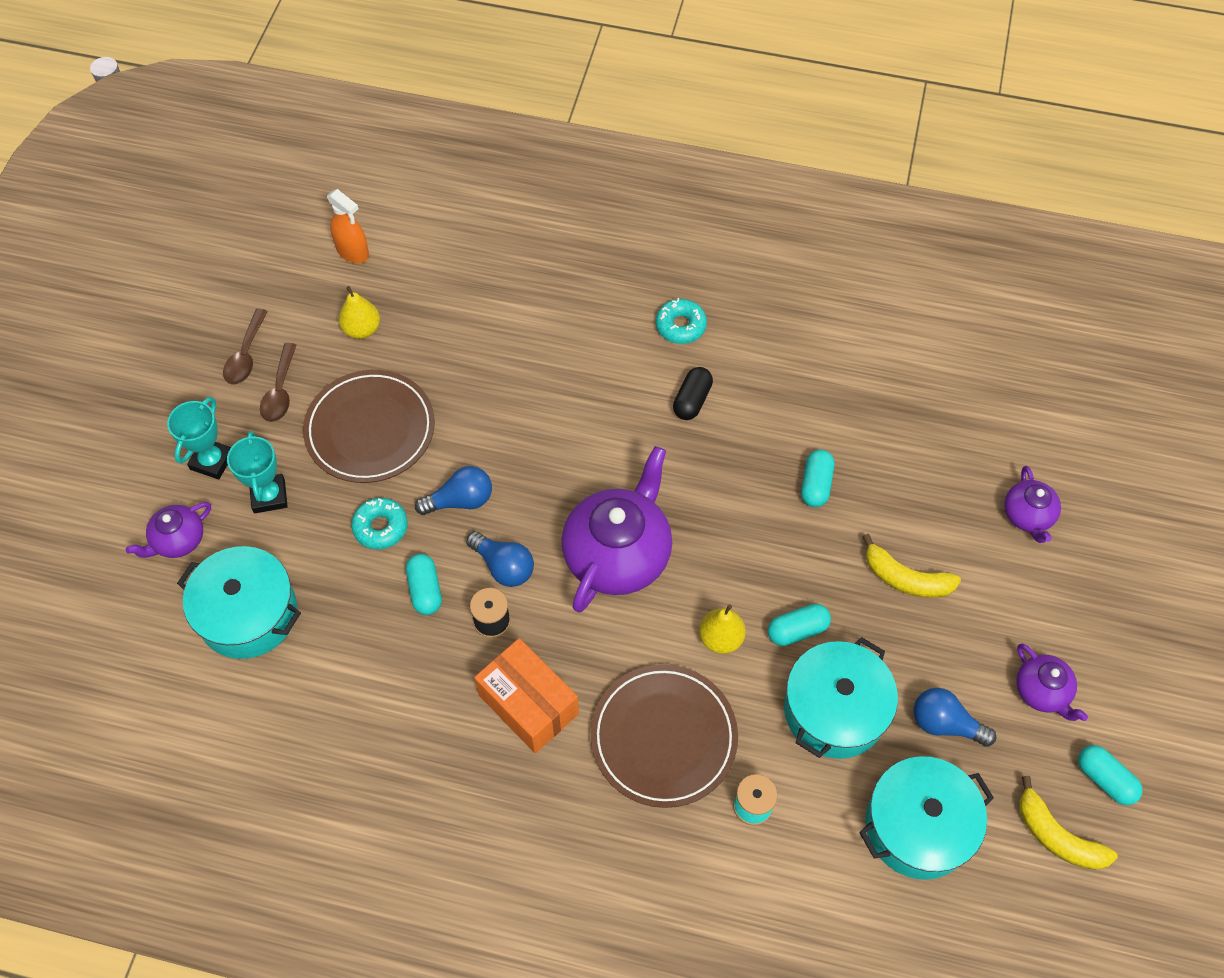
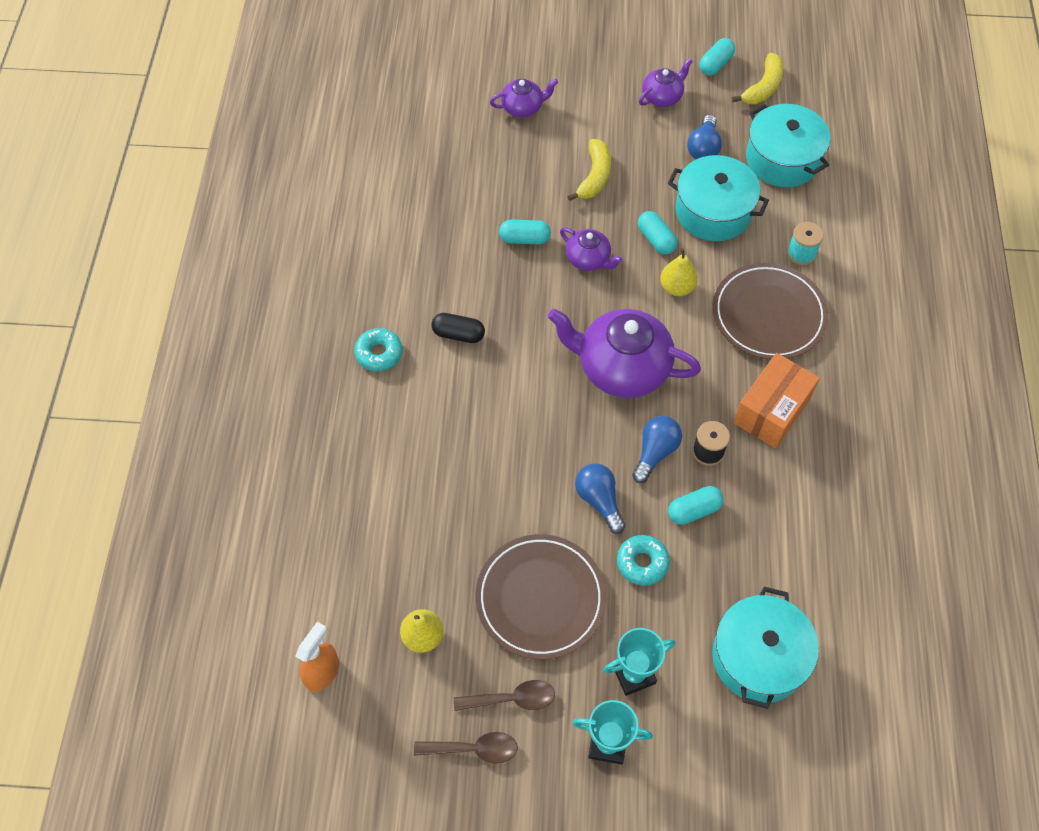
camera: 100 degrees left, 0 degrees up
(178, 540) = (702, 749): purple teapot -> purple teapot (588, 259)

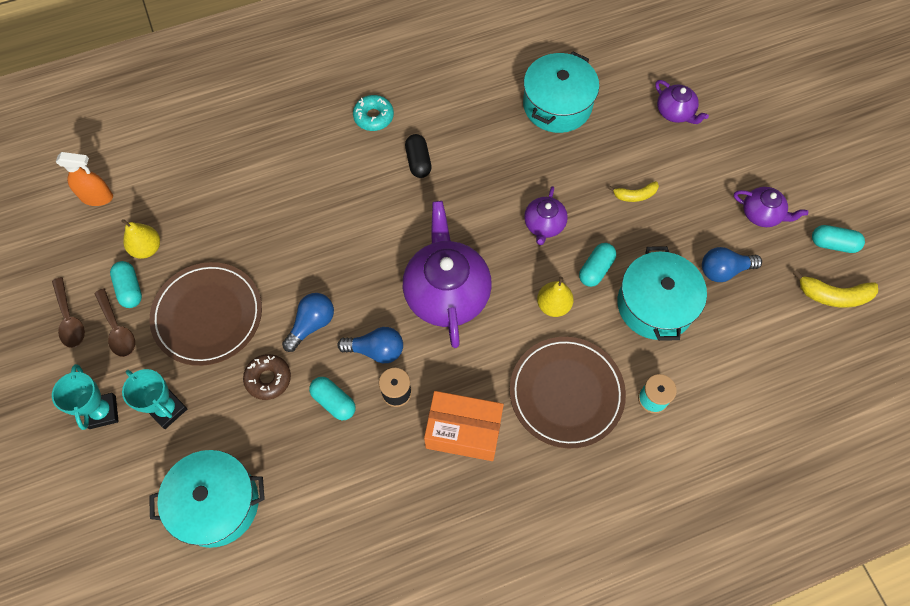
camera: 65 degrees right, 5 degrees up
(524, 239) = (537, 169): turquoise capsule -> turquoise capsule (130, 289)
(594, 176) = (635, 195): yellow banana -> yellow banana, size x0.64
(642, 562) = (268, 379): turquoise donut -> brown donut
(782, 159) = (755, 343): turquoise pot -> turquoise pot (557, 105)

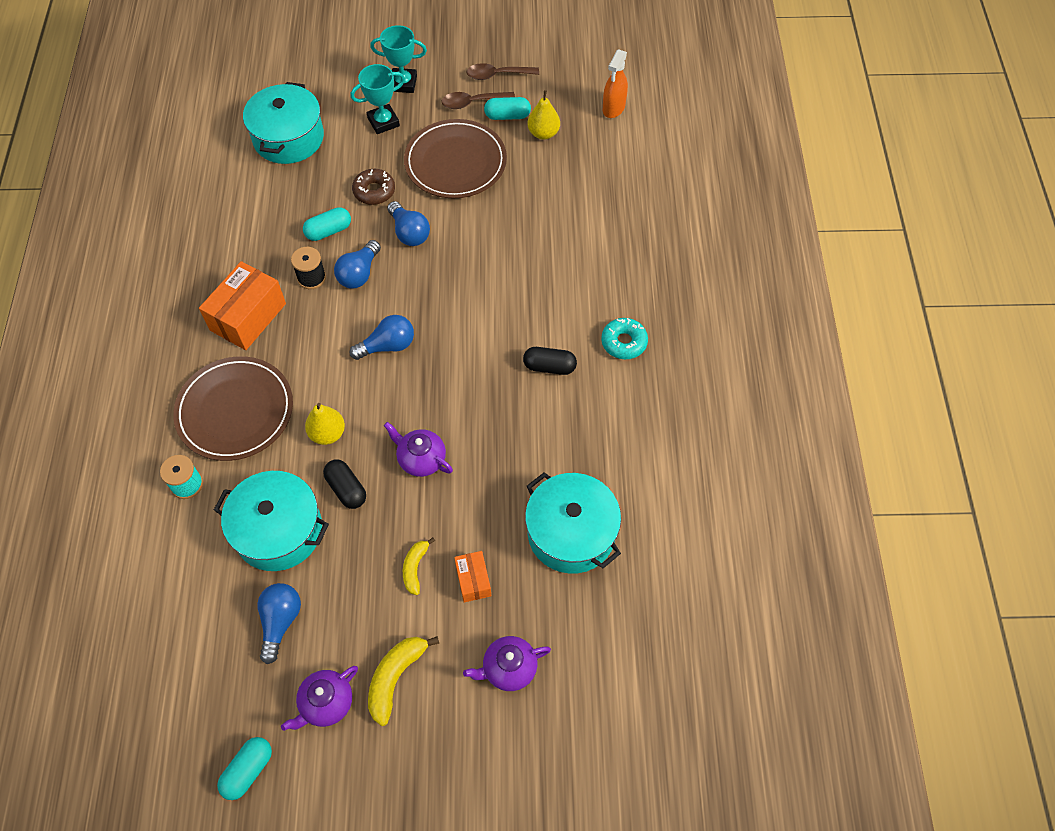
camera: 110 degrees right, 5 degrees down
(447, 293) = (388, 346): purple teapot -> blue light bulb
(596, 269) = (346, 489): turquoise capsule -> black capsule
(625, 154) = (473, 580): none -> orange box
(833, 295) = (189, 732): yellow banana -> yellow banana (395, 678)

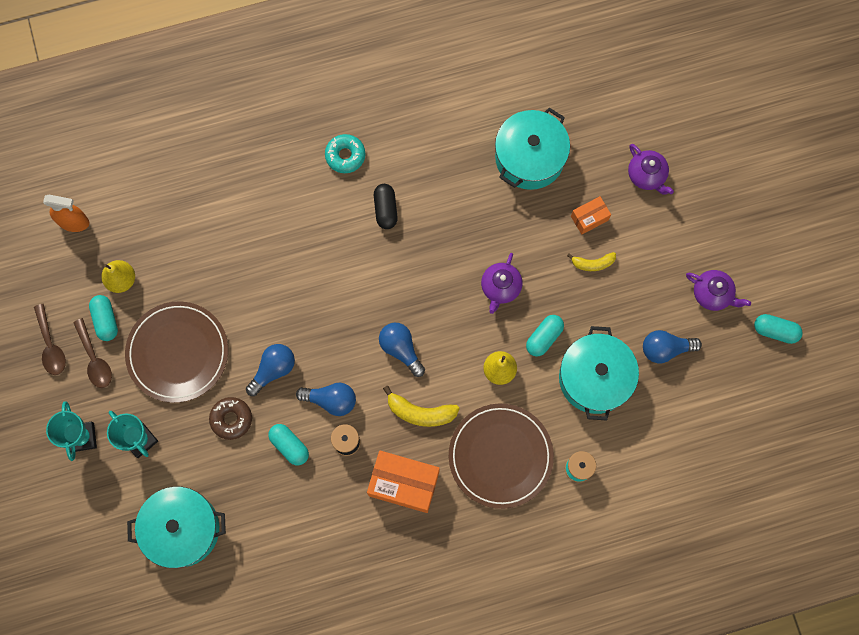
camera: 105 degrees left, 15 degrees up
(346, 489) = (544, 337): black capsule -> turquoise capsule
(395, 678) = (679, 251): yellow banana -> yellow banana (420, 412)

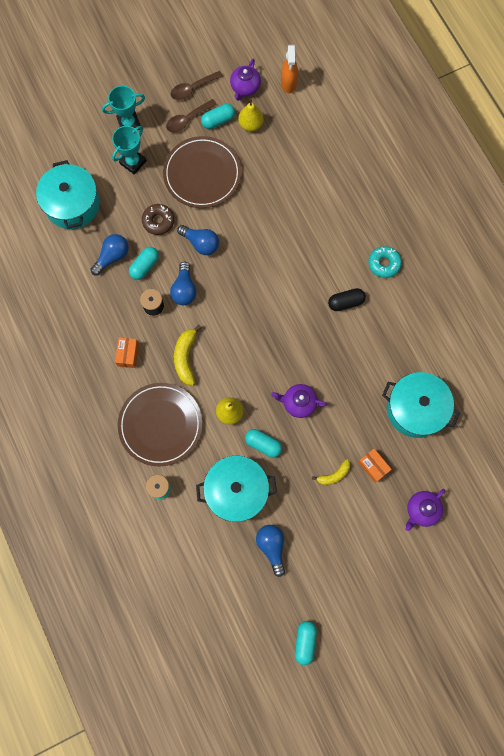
camera: 80 degrees right, 0 degrees up
(401, 349) = (233, 334): blue light bulb -> blue light bulb (112, 257)
(404, 483) = (128, 354): orange box -> orange box, size x0.54
(592, 263) = (334, 475): yellow banana -> yellow banana turned 105 degrees counterclockwise
(712, 294) = (327, 581): purple teapot -> purple teapot (245, 87)

